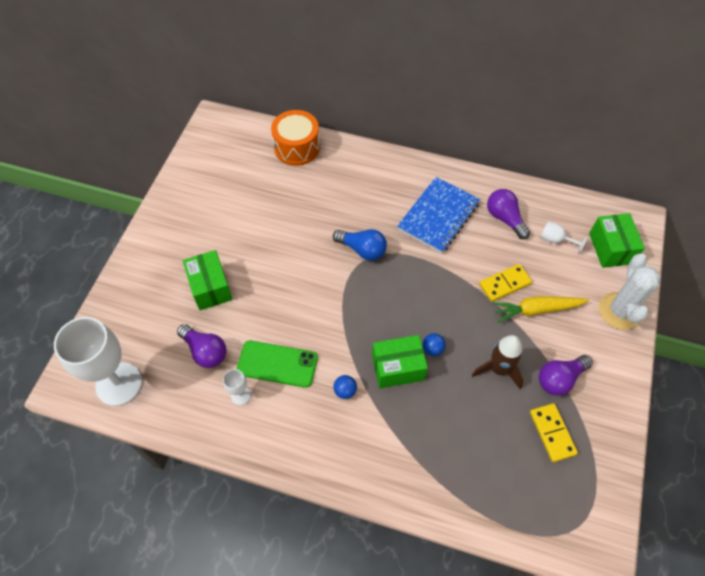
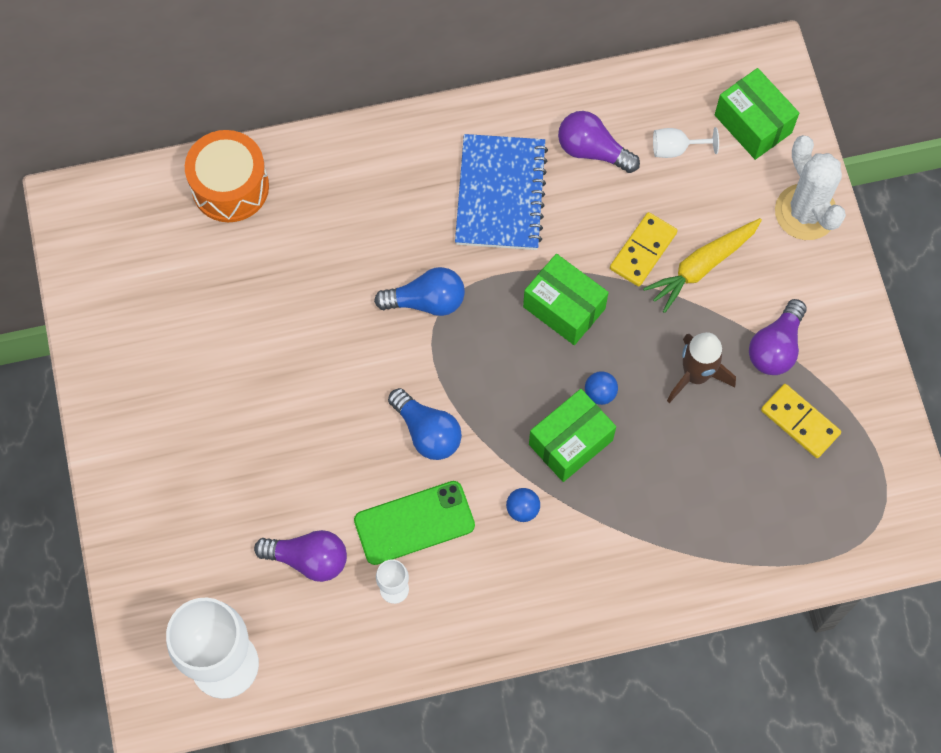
camera: 30 degrees left, 10 degrees up
(210, 287) = (253, 469): green box -> green box (564, 308)
(318, 318) = (427, 432): none -> blue light bulb

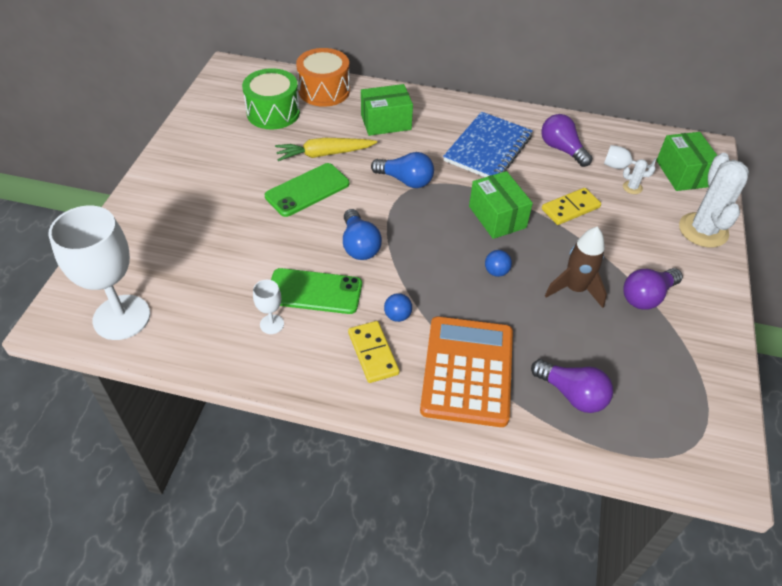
camera: 25 degrees right, 20 degrees down
(188, 262) = (273, 112): none -> green drum
(308, 559) = (227, 281): purple light bulb -> purple light bulb (572, 394)
(316, 377) = (307, 190): none -> green phone
(570, 442) = (457, 291): green box -> green box (386, 122)
(629, 542) = (467, 371): none -> orange calculator
(702, 179) = (632, 187): none -> white cactus
(702, 266) = (610, 231): yellow carrot -> yellow carrot (324, 154)
(800, 422) = (647, 350): yellow domino -> yellow domino (373, 353)

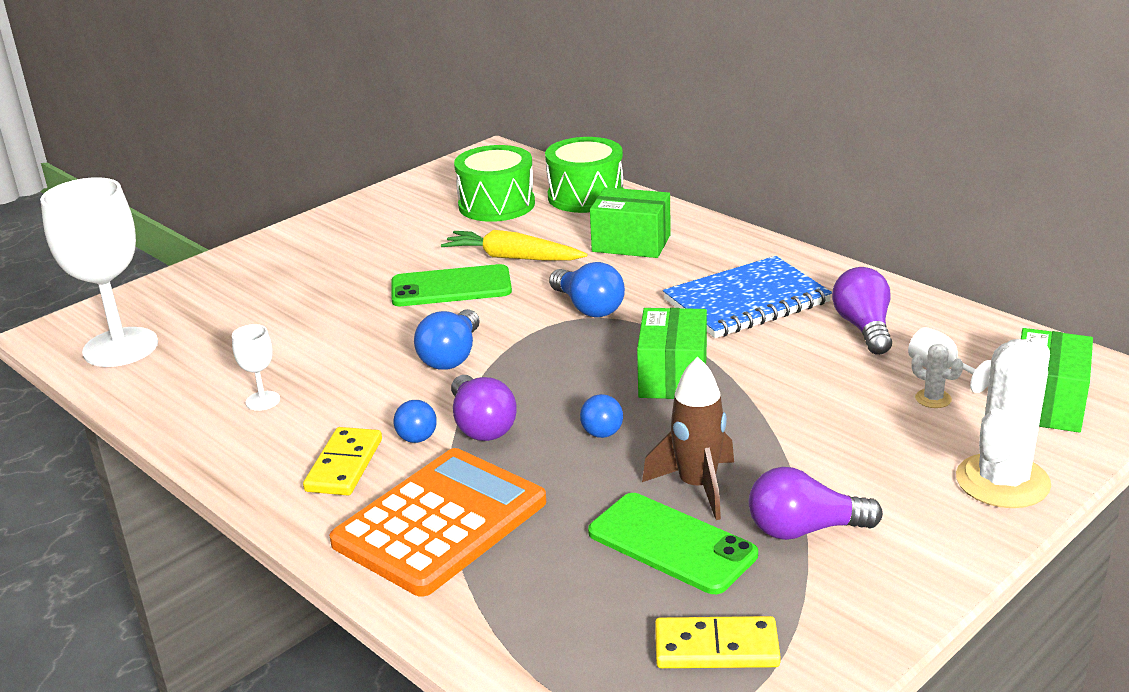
camera: 35 degrees right, 20 degrees down
(314, 291) = (346, 385): green phone -> green phone (671, 544)
(324, 91) = (585, 196): orange drum -> green drum
(570, 208) = (798, 396): yellow domino -> yellow domino (716, 648)
(572, 394) = (554, 598): purple light bulb -> purple light bulb (481, 425)

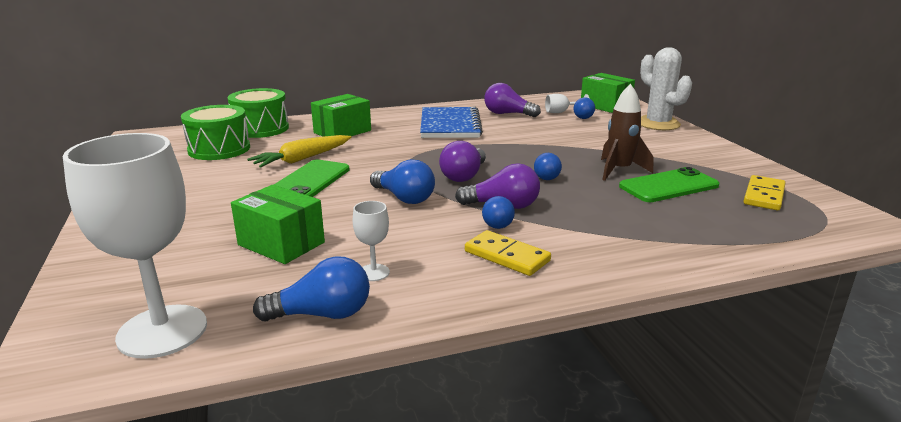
camera: 65 degrees left, 5 degrees down
(440, 522) = (606, 237): orange calculator -> none
(588, 307) = (401, 154): blue light bulb -> blue light bulb (322, 314)
(673, 377) = (506, 153): green box -> green box (281, 243)
(804, 530) = (673, 160): purple light bulb -> purple light bulb (464, 176)
(933, 399) = (583, 118): white cactus -> blue ball

